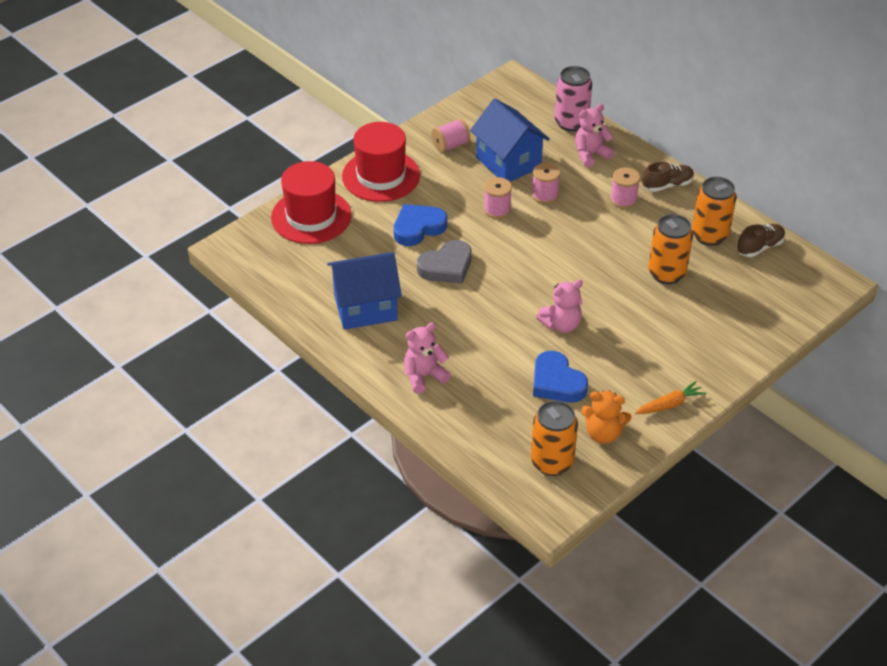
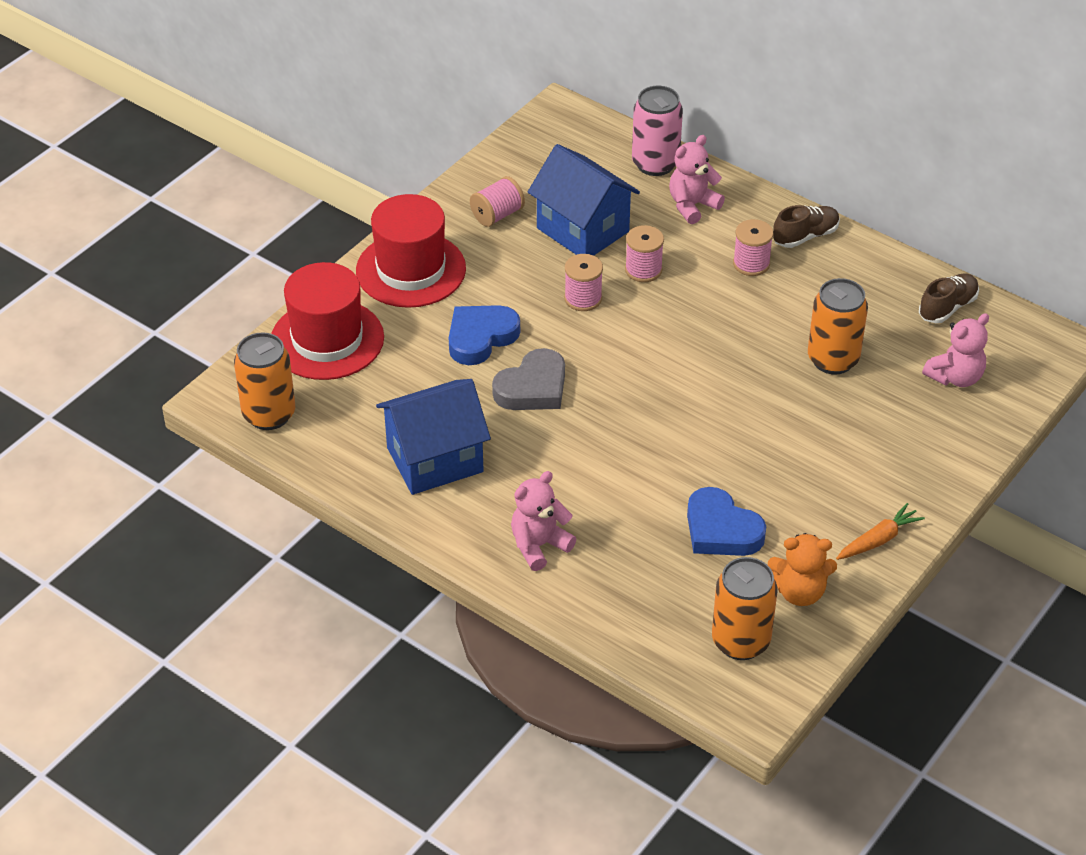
camera: 10 degrees left, 0 degrees up
(561, 325) = (708, 449): pink teddy bear -> pink teddy bear (955, 377)
(709, 235) = (877, 300): orange can -> orange can (269, 414)

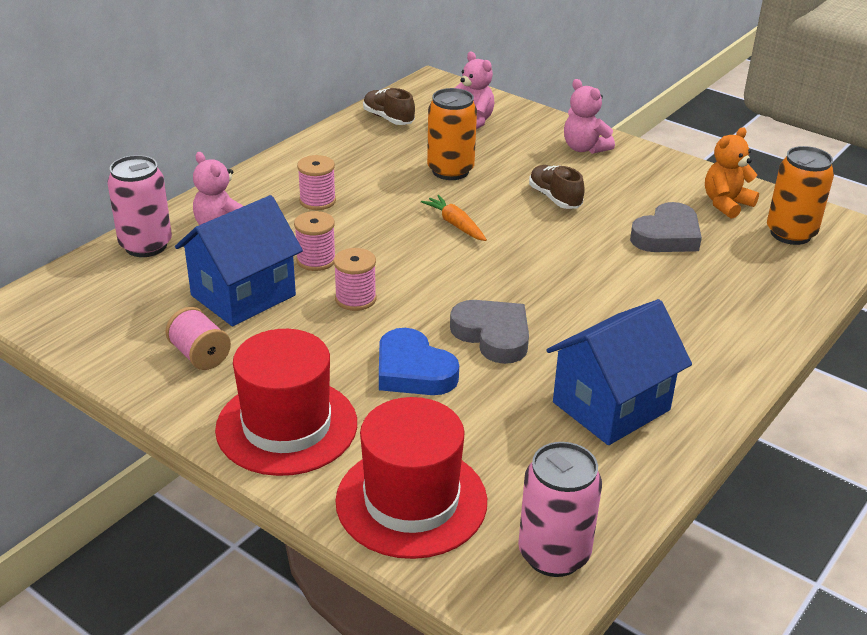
camera: 90 degrees left, 10 degrees down
(269, 414) = (553, 554): orange can -> pink can
(435, 460) = (611, 406): blue house -> blue house turned 75 degrees clockwise
(539, 545) = (716, 336): pink teddy bear -> pink teddy bear (584, 148)
(721, 530) = (667, 236): blue heart -> grey heart
(799, 592) = (726, 204): orange teddy bear -> orange teddy bear turned 135 degrees counterclockwise
(805, 236) = (284, 172): brown shoe -> brown shoe (555, 198)
(878, 540) = (658, 167): orange carrot -> orange carrot (455, 224)

